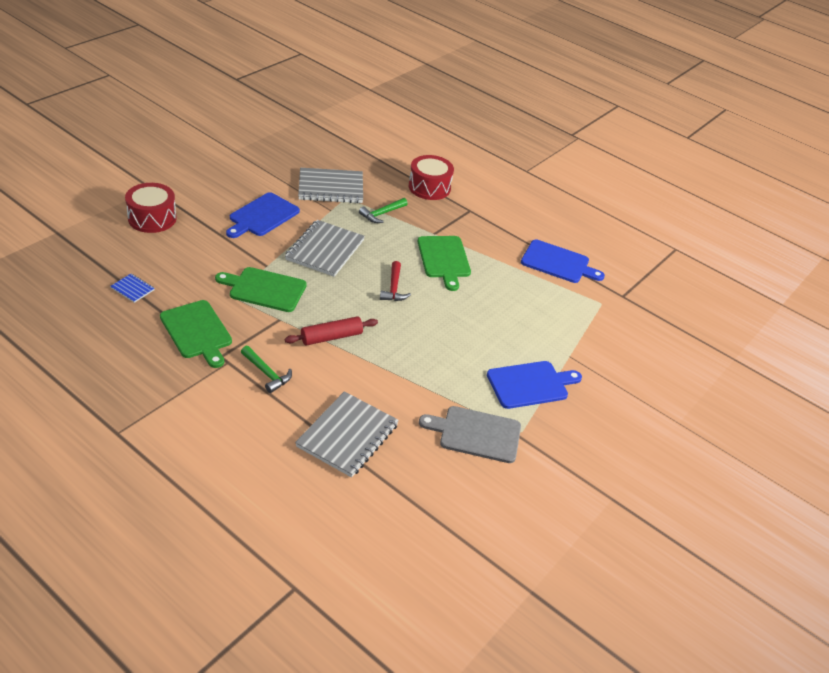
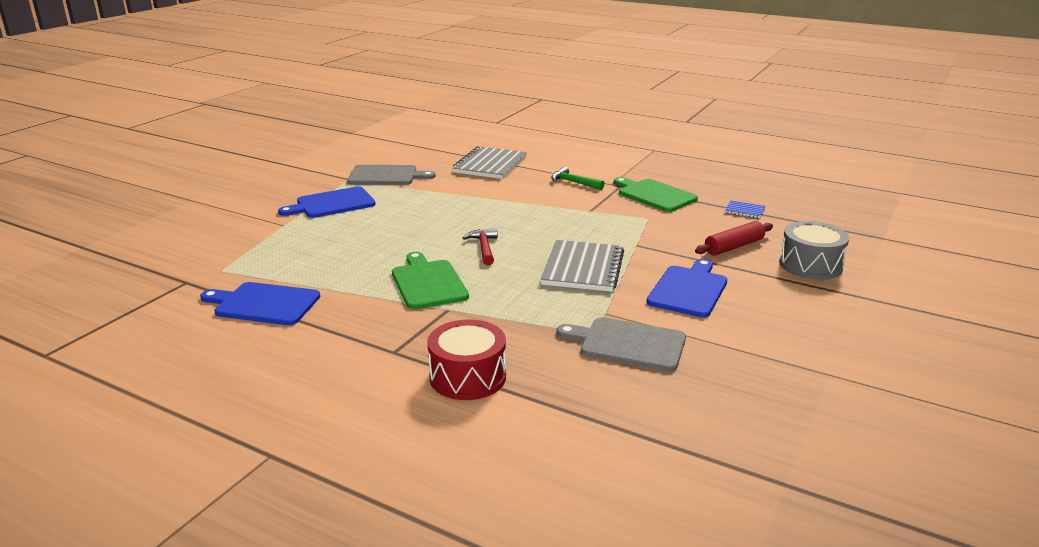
camera: 175 degrees right, 15 degrees down
(152, 218) = (810, 265): red drum -> grey drum
(264, 289) = (622, 227): green cutting board -> none
(330, 188) = (627, 344): grey notebook -> grey cutting board
(331, 337) = (532, 207): red rolling pin -> red rolling pin (733, 247)
(382, 214) = (530, 321): green hammer -> none

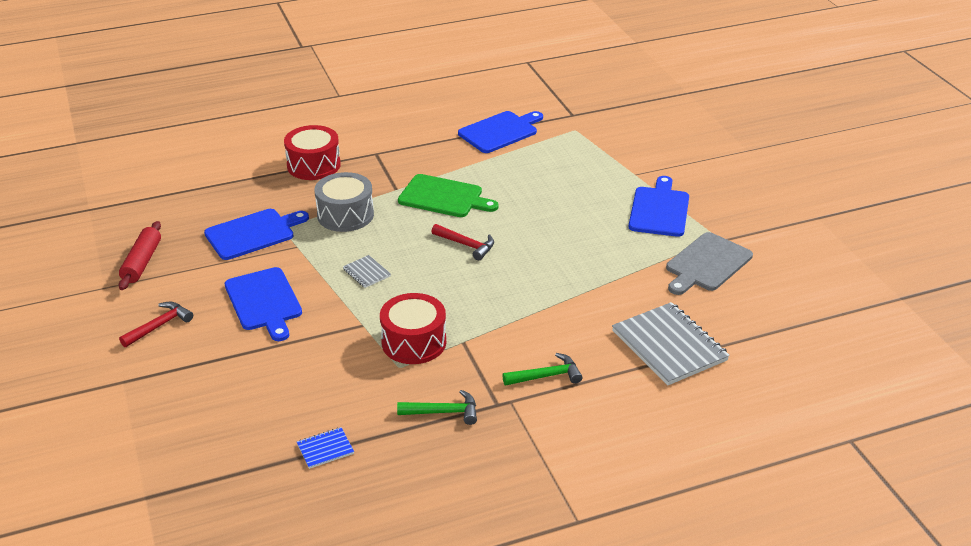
camera: 130 degrees right, 10 degrees up
(582, 268) = (366, 273): grey notebook -> grey notebook, size x0.45
(619, 223) = (414, 342): none -> red drum
(627, 344) = (253, 233): grey cutting board -> blue cutting board
(654, 195) = (443, 412): green cutting board -> green hammer
(733, 247) = (279, 378): red rolling pin -> red rolling pin (142, 262)
(797, 316) = (159, 326): none -> red hammer
(810, 265) = (191, 397): grey drum -> grey drum (345, 215)

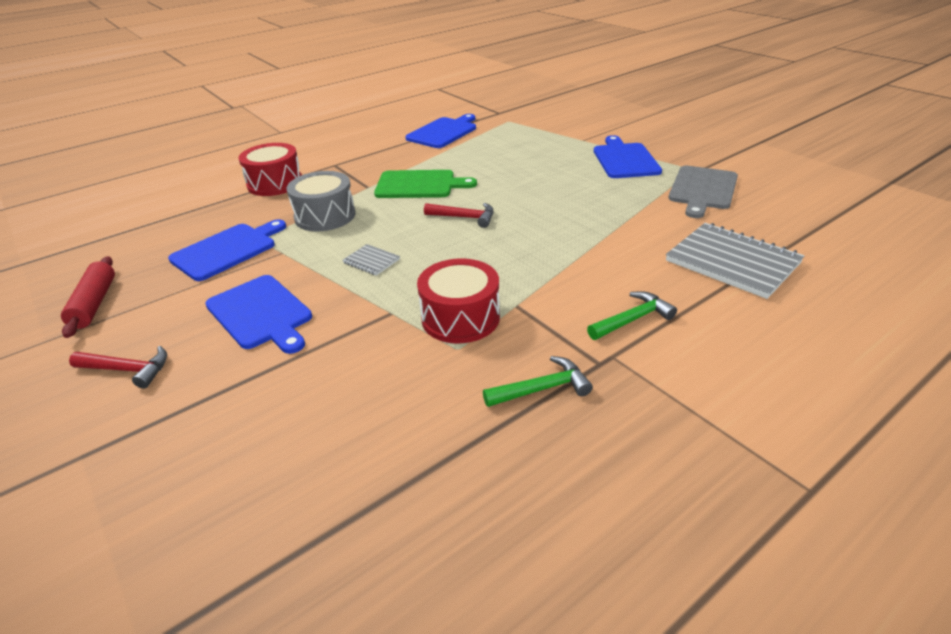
camera: 15 degrees left, 0 degrees up
(159, 326) = (127, 370): red hammer -> red hammer turned 75 degrees clockwise
(325, 449) = (411, 479): blue notebook -> none

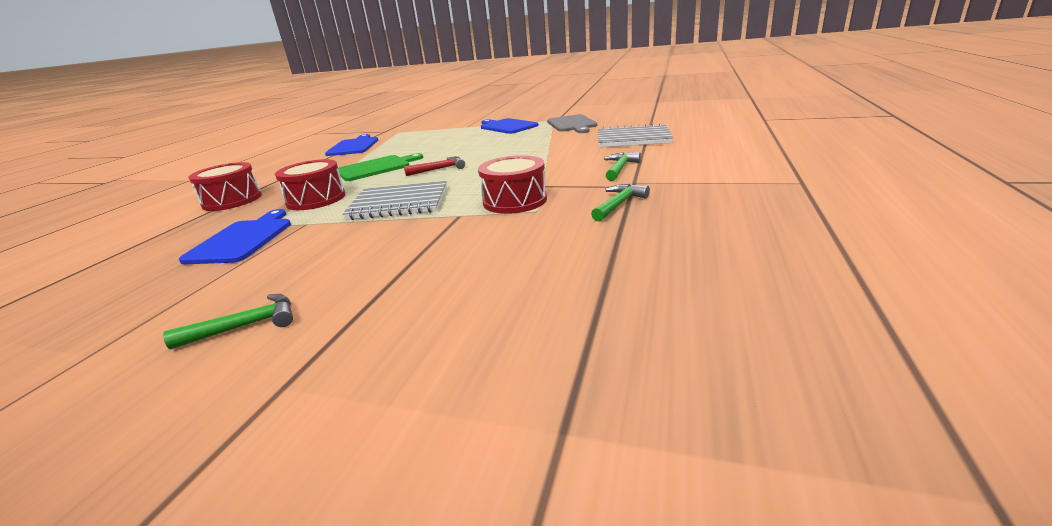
camera: 35 degrees left, 10 degrees down
(94, 303) = (122, 313): red rolling pin -> none
(127, 370) = (245, 326): red hammer -> green hammer
(261, 314) = (342, 252): blue cutting board -> none
(325, 216) = (316, 199): grey drum -> red drum
(371, 261) = (399, 203): grey notebook -> grey notebook, size x2.20

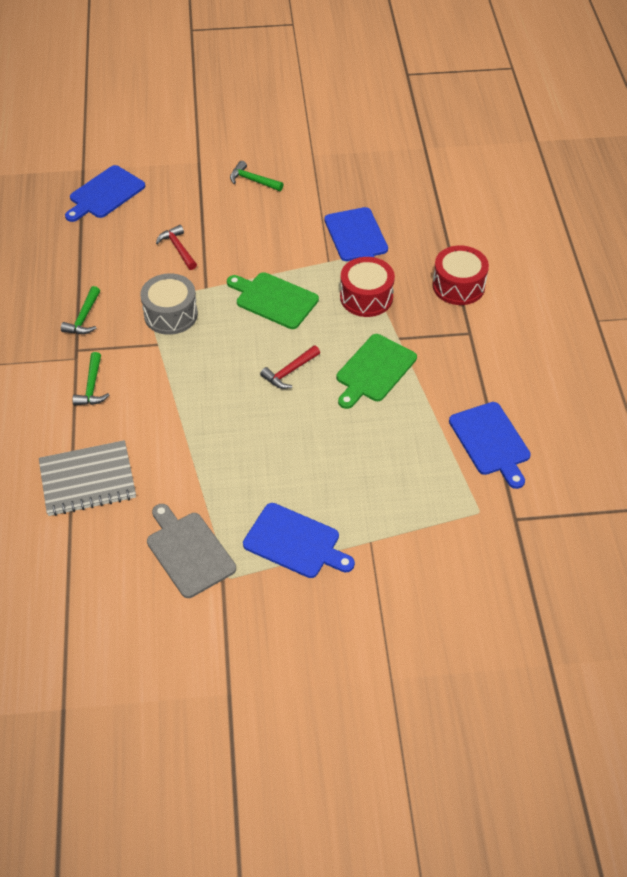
camera: 155 degrees right, 25 degrees up
(245, 326) = (253, 180): green hammer -> green hammer turned 75 degrees clockwise
(399, 203) = (274, 299): grey notebook -> green cutting board
(459, 251) = (178, 248): none -> red hammer
(515, 201) = (171, 314): red drum -> grey drum
(530, 351) = (105, 194): none -> blue cutting board

